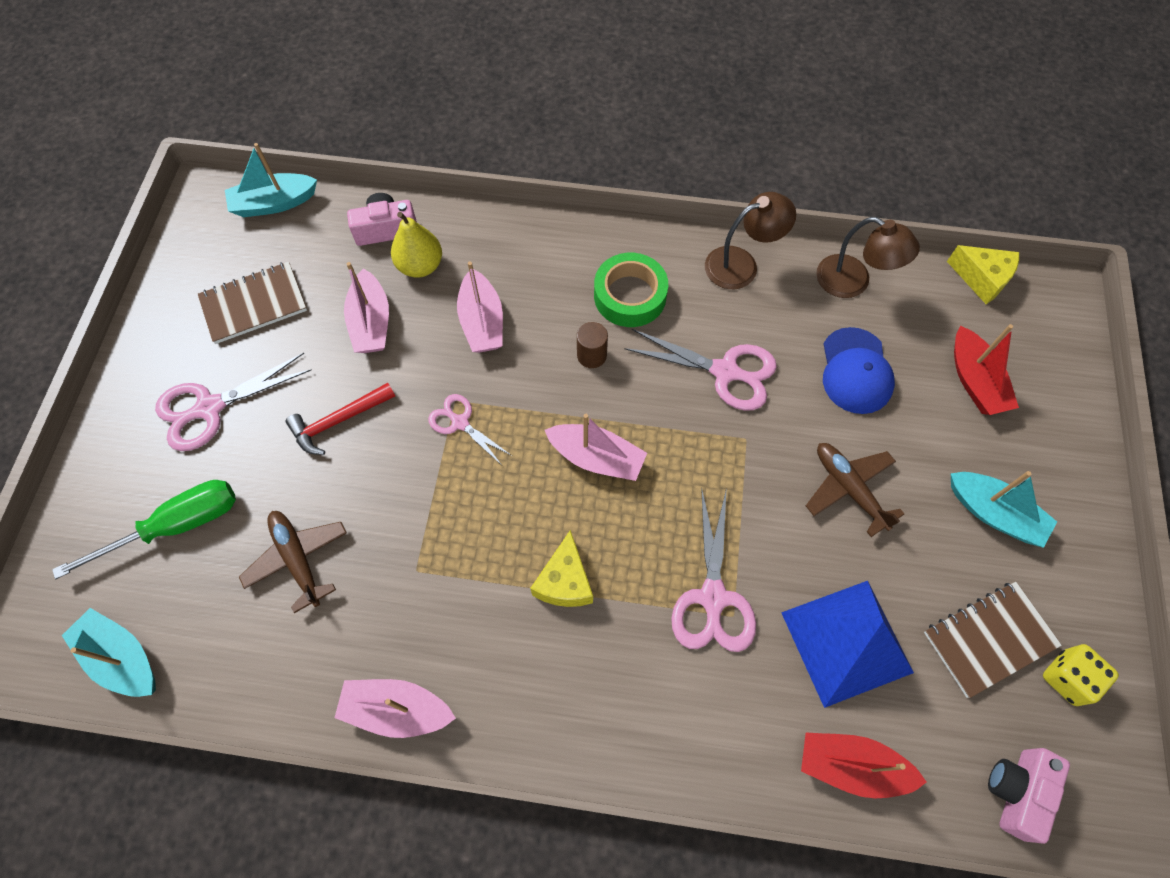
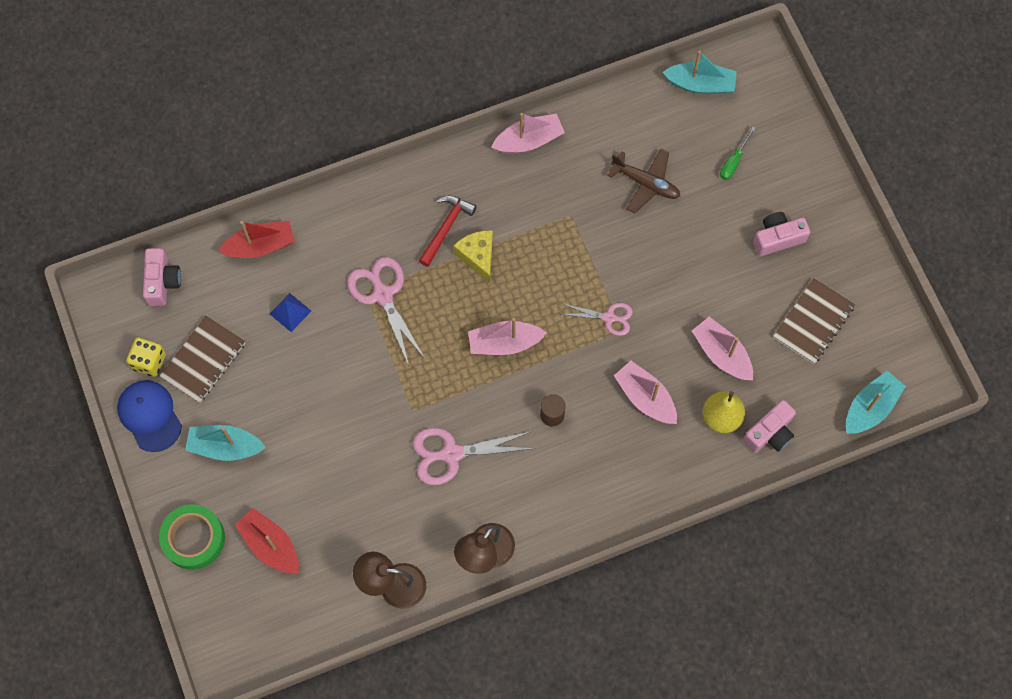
camera: 150 degrees right, 5 degrees up
(175, 526) = (733, 161): green screwdriver -> green screwdriver, size x0.52
(210, 408) = (777, 238): pink scissors -> pink camera
(339, 421) = (688, 275): red hammer -> red hammer (446, 228)
(630, 296) = (553, 478): green tape -> green tape (194, 539)
(846, 642) = (290, 312): blue pyramid -> blue pyramid, size x0.45
(849, 488) = (328, 412): brown plane -> none
(855, 371) = (359, 506): blue cap -> blue cap (150, 416)
(982, 279) = (294, 644): yellow cheese -> none

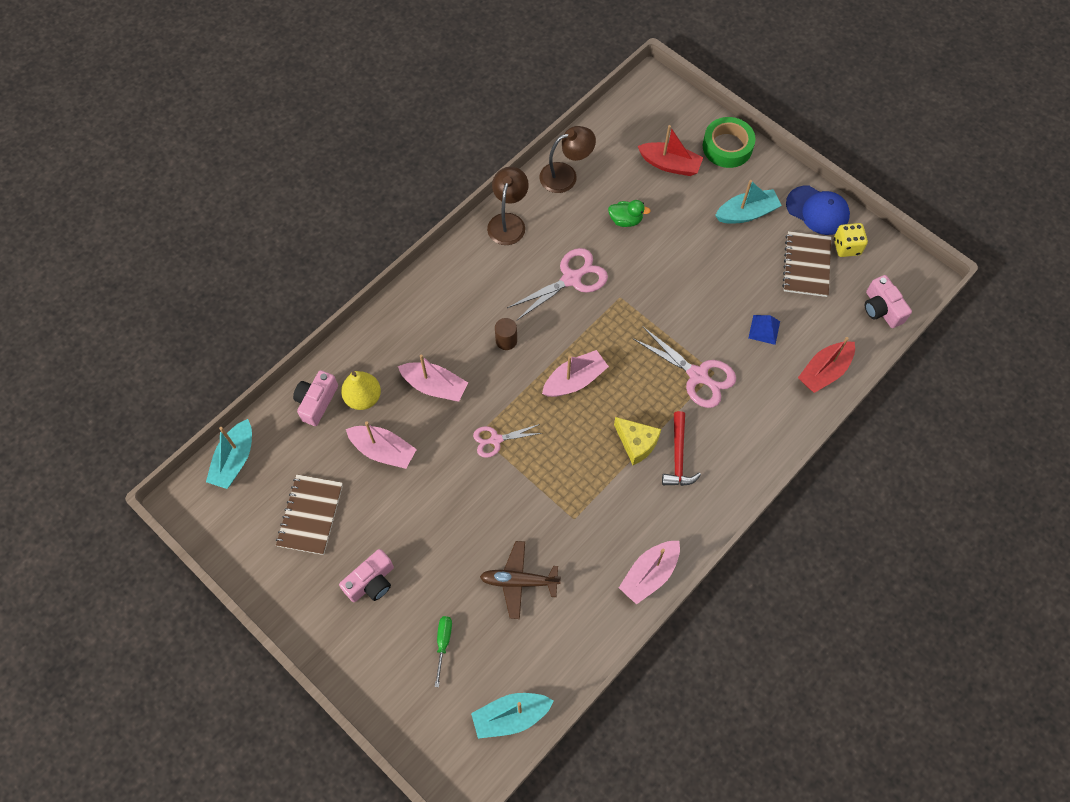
camera: 155 degrees right, 5 degrees down
(358, 497) = (625, 220): none -> green duck

